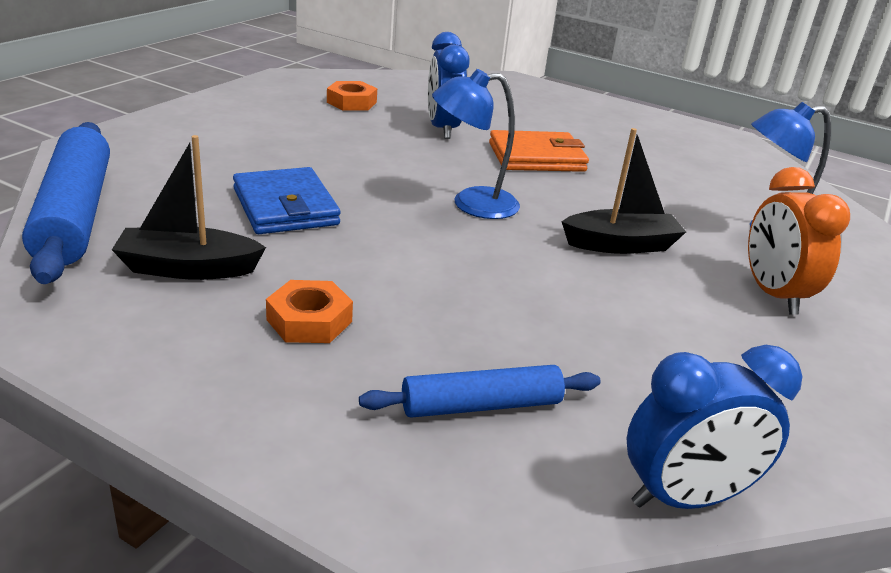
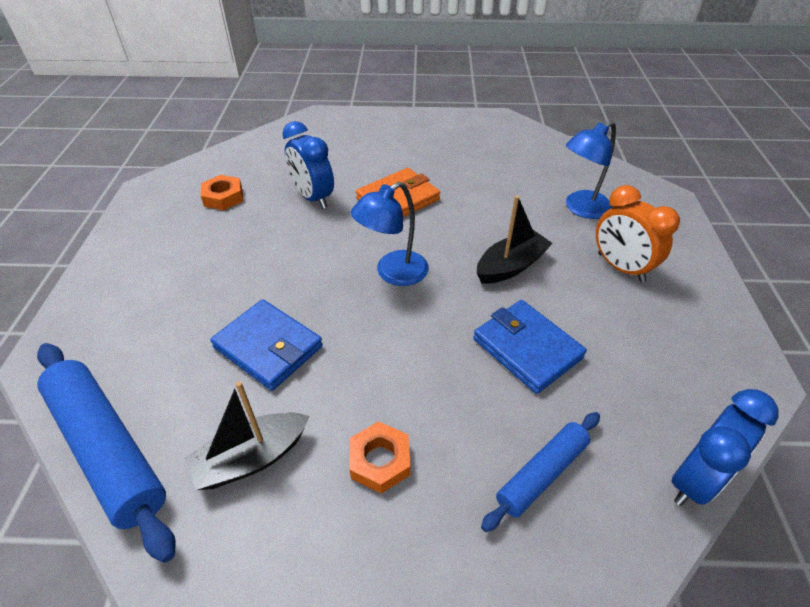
camera: 25 degrees left, 15 degrees up
(571, 310) = (527, 348): none -> blue wallet

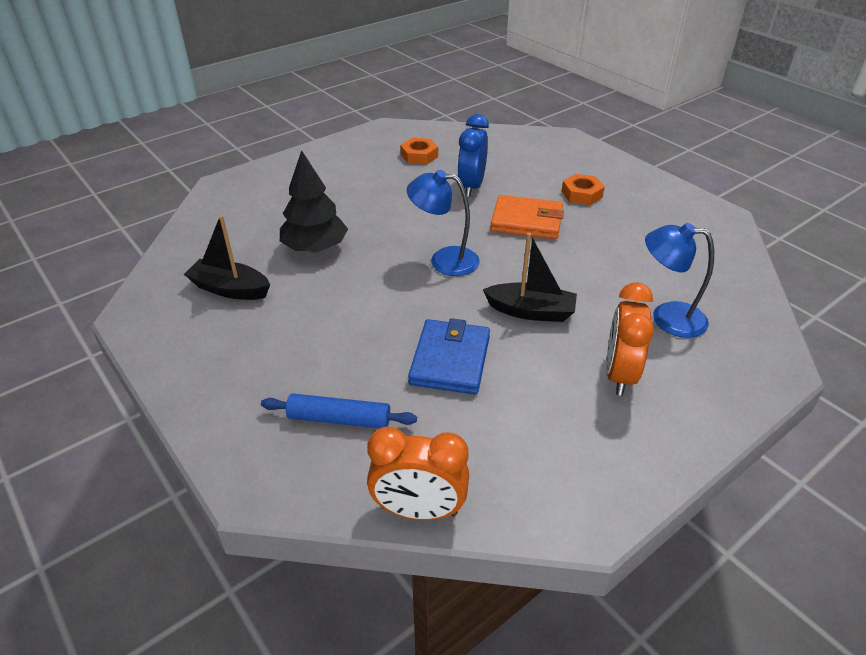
camera: 50 degrees right, 5 degrees down
(108, 449) = (190, 239): blue rolling pin -> none
(268, 347) = (315, 248): blue wallet -> black tree
(380, 461) = (277, 339): orange nut -> orange nut (581, 194)
(695, 479) = (419, 510): blue clock -> orange clock

